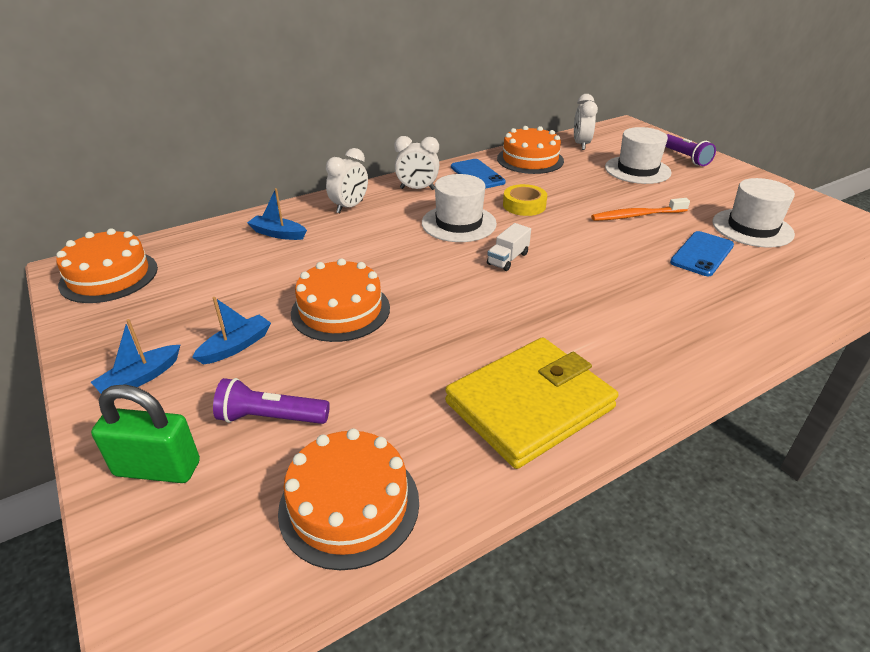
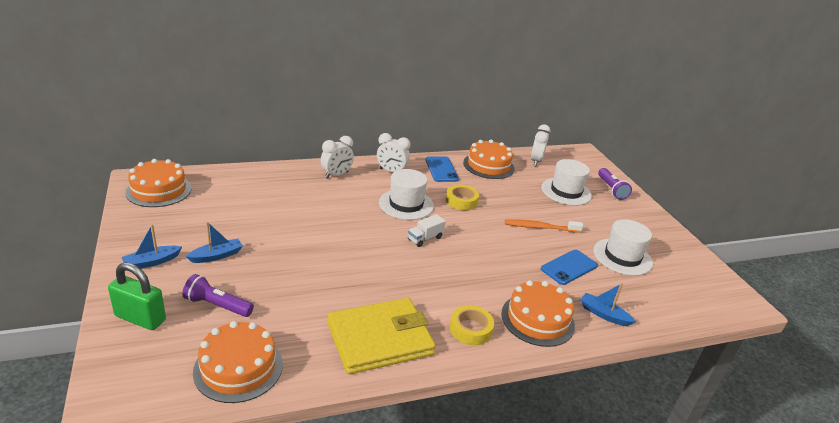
camera: 10 degrees right, 5 degrees down
(278, 234) = (278, 184): blue boat -> blue boat (603, 314)
(340, 310) = (293, 248): orange cake -> orange cake (537, 319)
(638, 360) = (470, 329): none -> yellow tape

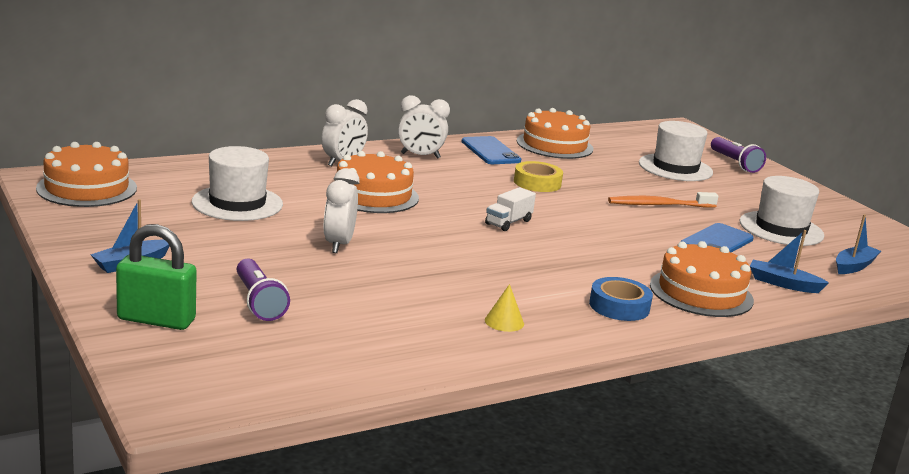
camera: 10 degrees left, 10 degrees down
(217, 256) = (223, 253): blue boat -> blue boat (854, 266)
(217, 305) = (258, 302): purple flashlight -> purple flashlight turned 120 degrees counterclockwise
(238, 368) = (329, 359): orange cake -> orange cake (373, 195)
(380, 339) = (504, 322): yellow wallet -> yellow cone
(406, 204) = (461, 189): white hat -> white hat (237, 203)
(470, 329) = (619, 306): yellow tape -> blue tape
(536, 161) = (618, 138): white clock -> white clock (339, 244)

